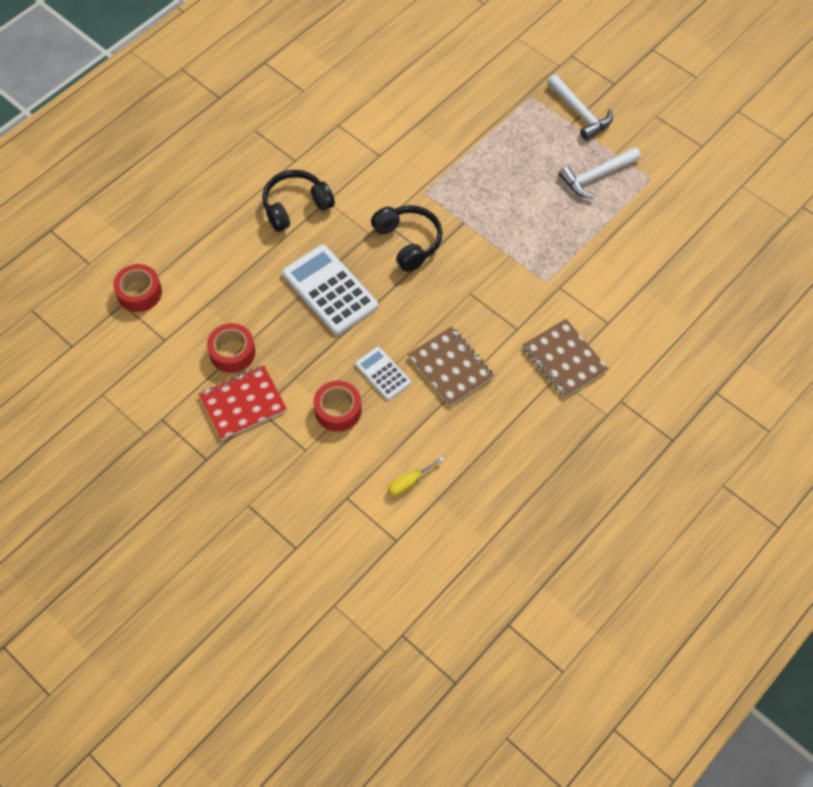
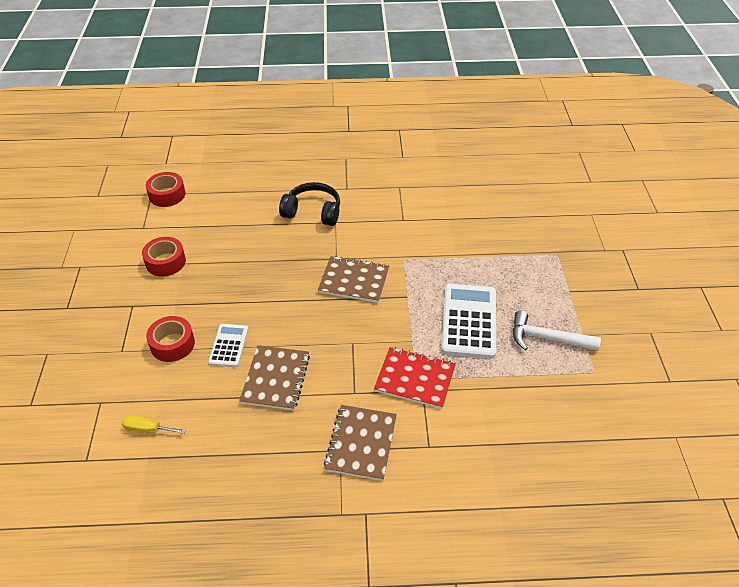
camera: 45 degrees right, 15 degrees down
(243, 403) = (129, 294): red notebook -> red notebook (415, 379)
(329, 290) = (267, 271): white calculator -> white calculator (468, 321)
(408, 242) = (354, 281): black headphones -> brown notebook
(580, 113) = (585, 289): white hammer -> none

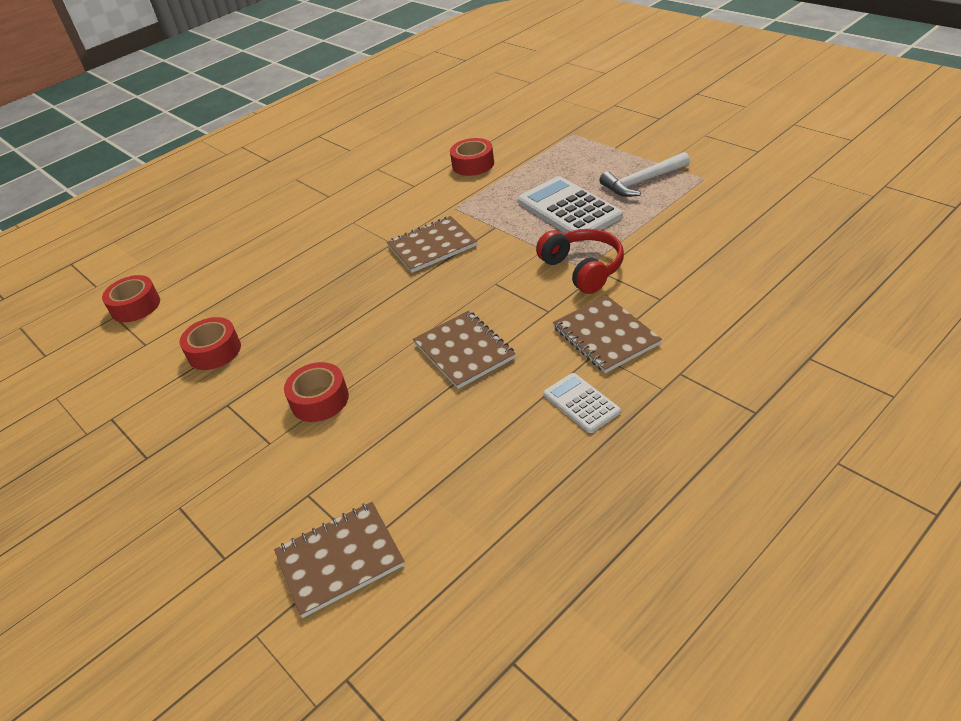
camera: 35 degrees left, 5 degrees down
(68, 458) = (340, 560): none -> brown notebook
(147, 429) = (392, 474): yellow screwdriver -> none
(228, 345) = (381, 361): white calculator -> white calculator (581, 403)
(313, 212) = (320, 228): black headphones -> none
(415, 379) = (583, 269): red notebook -> red headphones
(459, 230) = (473, 164): none -> red tape

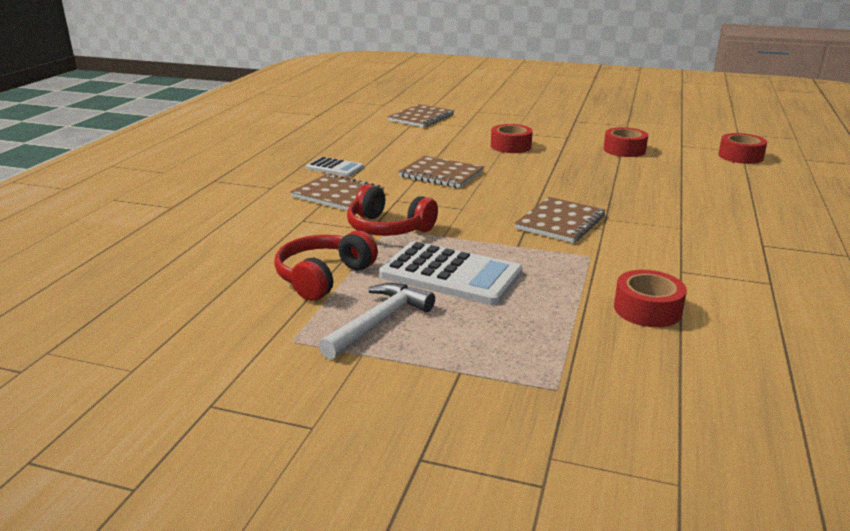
camera: 145 degrees right, 15 degrees down
(665, 224) = (323, 277): none -> red headphones

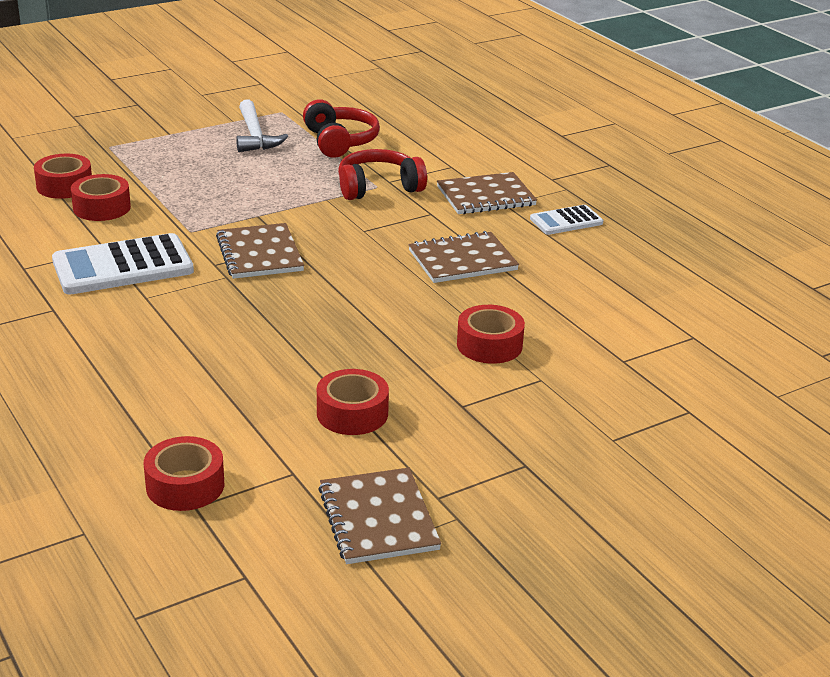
camera: 130 degrees right, 5 degrees up
(421, 118) = (706, 349): brown notebook -> brown notebook (378, 519)
(450, 274) = (266, 175): white calculator -> white calculator (123, 266)
(665, 353) = (64, 186): none -> red tape

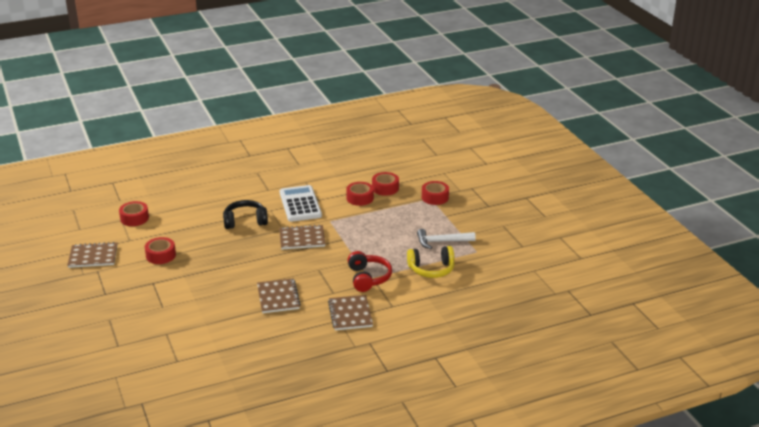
camera: 100 degrees right, 0 degrees up
(194, 323) = (245, 221): none -> black headphones
(340, 141) = (431, 269): red headphones -> yellow headphones
(489, 345) = (196, 296): red tape -> red tape (435, 197)
(566, 221) = (313, 339): white calculator -> none

